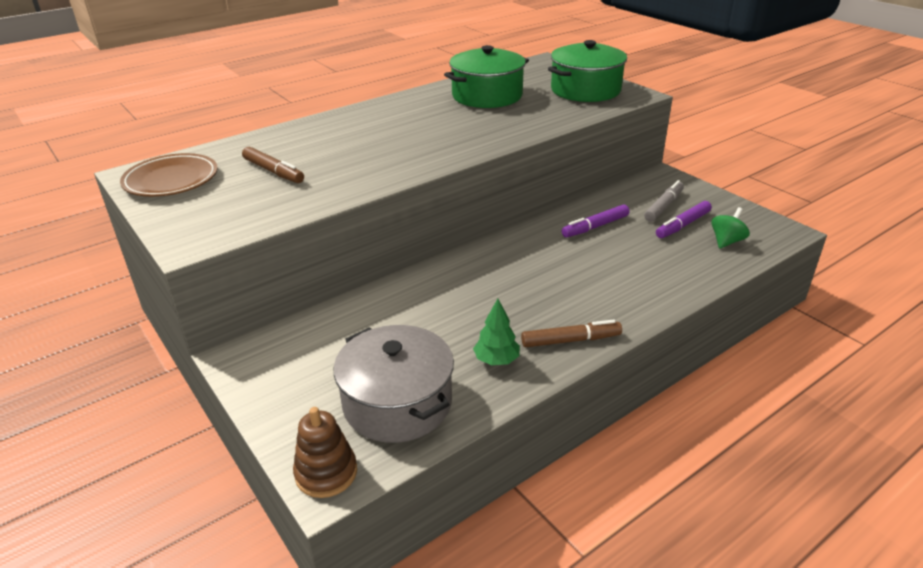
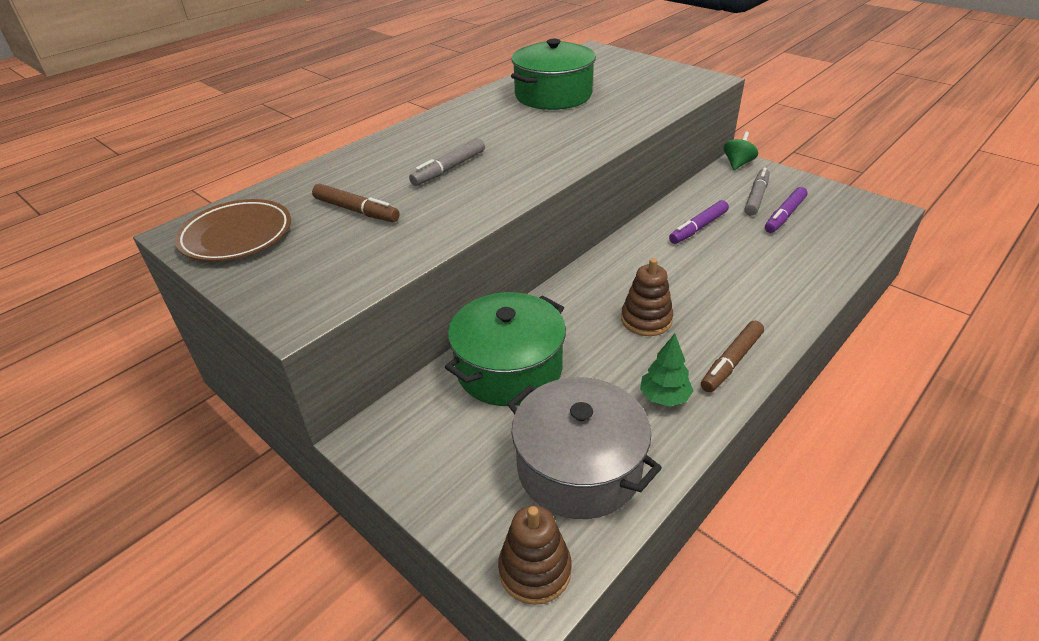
camera: 10 degrees left, 5 degrees up
(365, 147) = (449, 169): none -> grey marker
(510, 296) = (646, 320): none -> brown stacking toy
(570, 340) = (731, 362): brown marker -> brown marker turned 150 degrees clockwise
(585, 90) = (653, 79): green pot -> green pot (509, 368)
(726, 241) = (835, 228): green spinning top -> green spinning top (737, 164)

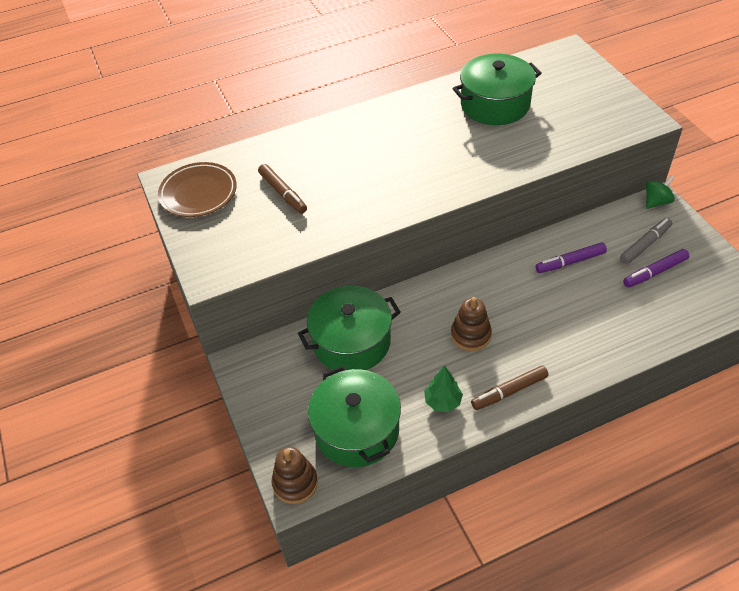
camera: 25 degrees right, 10 degrees up
(449, 169) = (366, 169): grey marker -> none
(579, 467) = (356, 430): grey pot -> green pot

